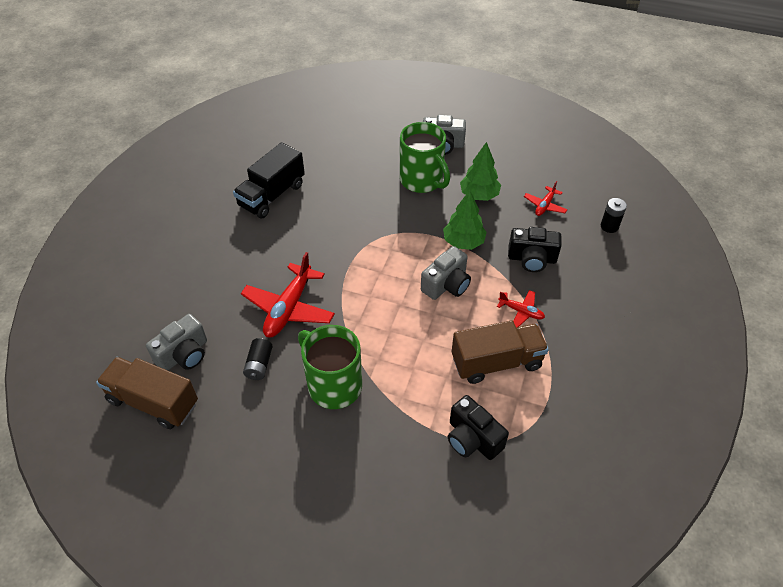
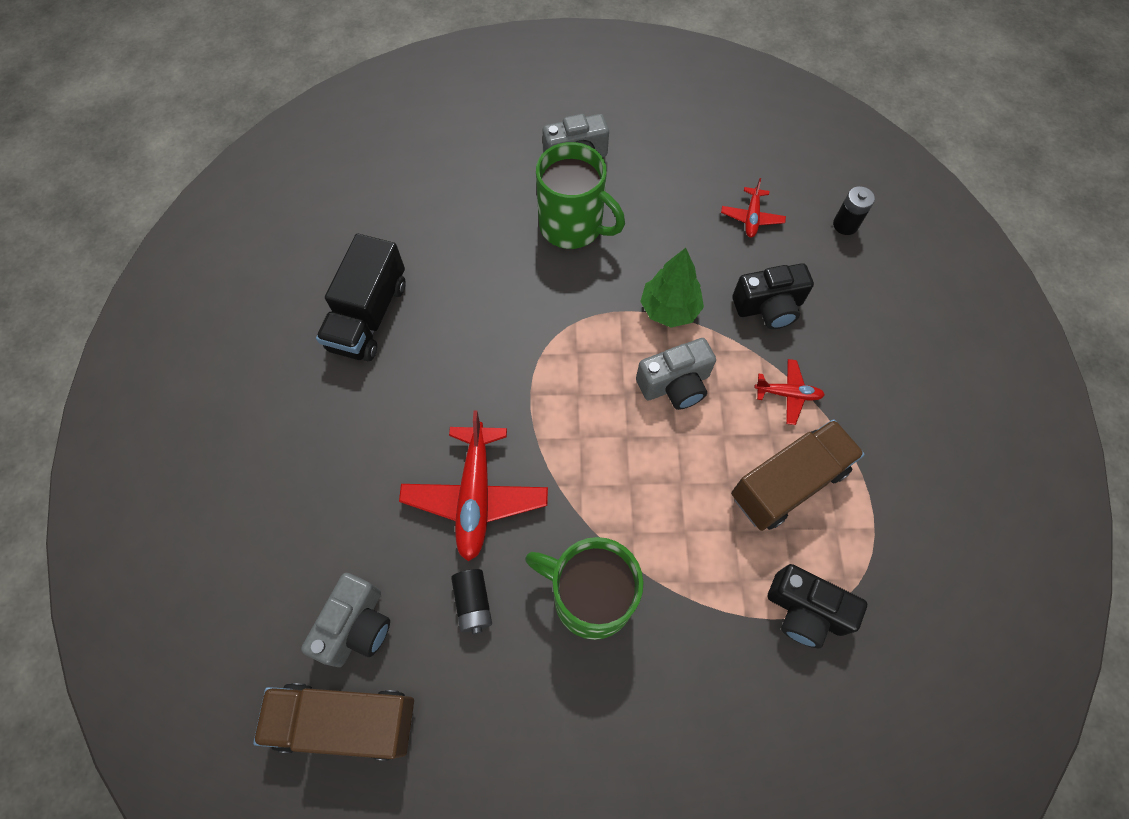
camera: 20 degrees left, 15 degrees up
(446, 285) = (675, 384): grey camera -> grey camera turned 45 degrees clockwise
(479, 195) = (659, 227): green tree -> none

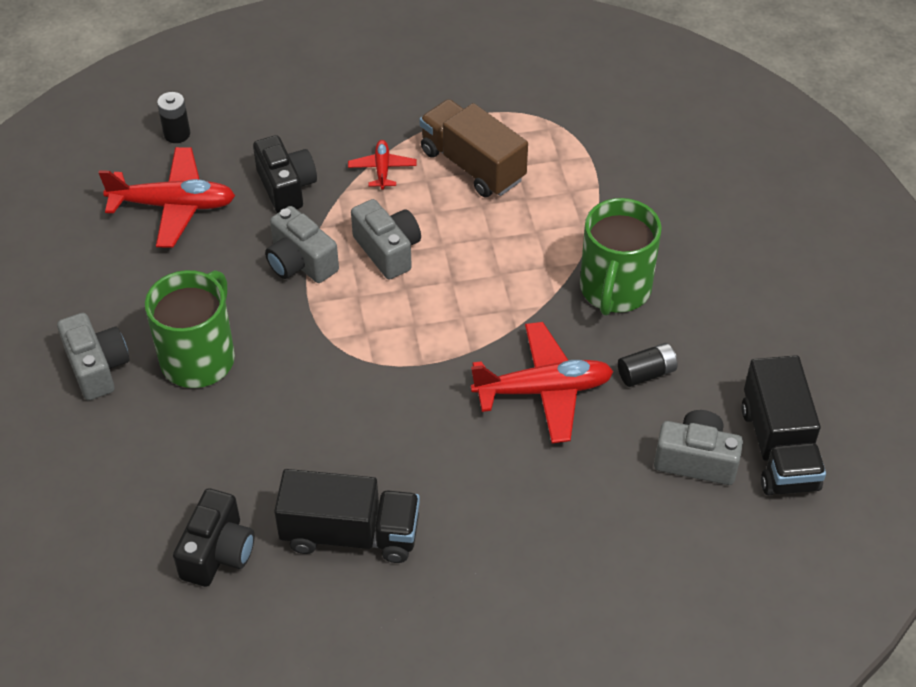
camera: 100 degrees left, 15 degrees down
(346, 721) = (778, 447): brown truck -> black truck
(669, 309) = (300, 262): green tree -> grey camera
(751, 217) = (173, 206): red plane -> red plane, size x1.93
(805, 611) = (583, 151): black camera -> black camera (218, 552)

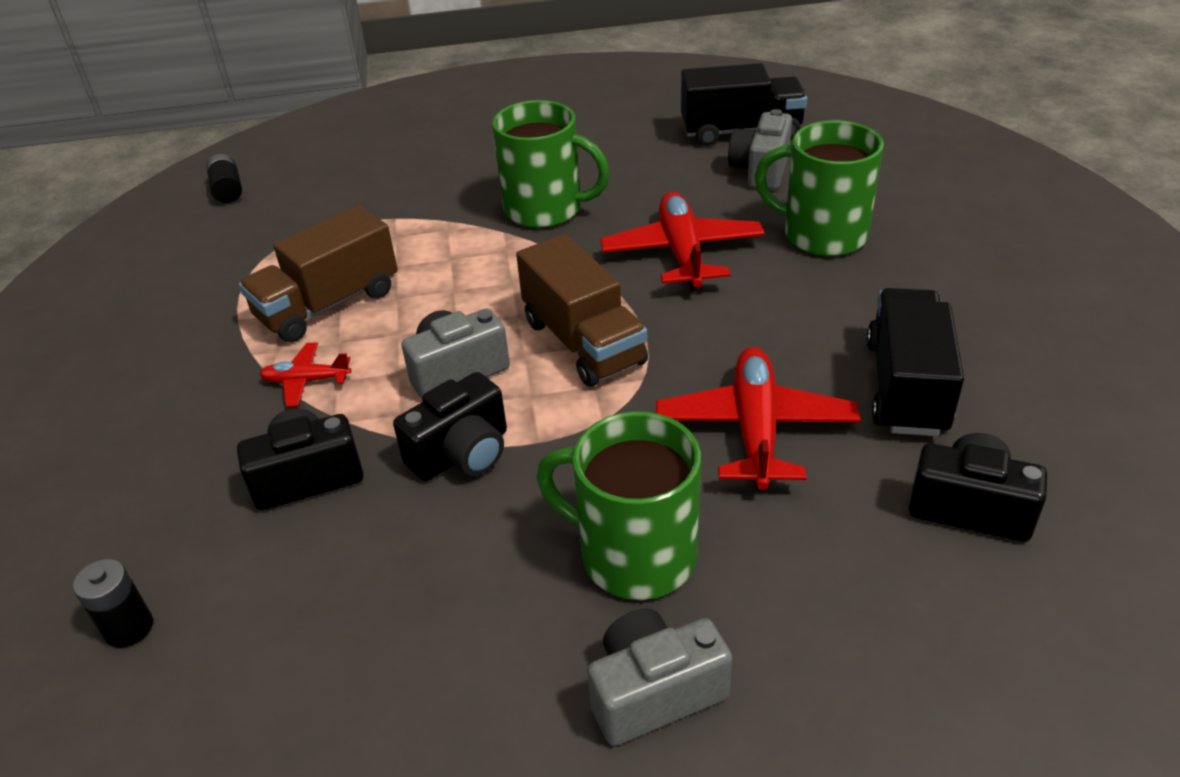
camera: 85 degrees left, 10 degrees down
(173, 206) = (303, 617): red plane -> red plane (755, 429)
(300, 262) = (462, 453): grey camera -> black camera
(418, 324) = (583, 342): none -> brown truck
(574, 500) = (821, 235): none -> green mug
(646, 373) = (657, 193): black battery -> black battery (228, 190)

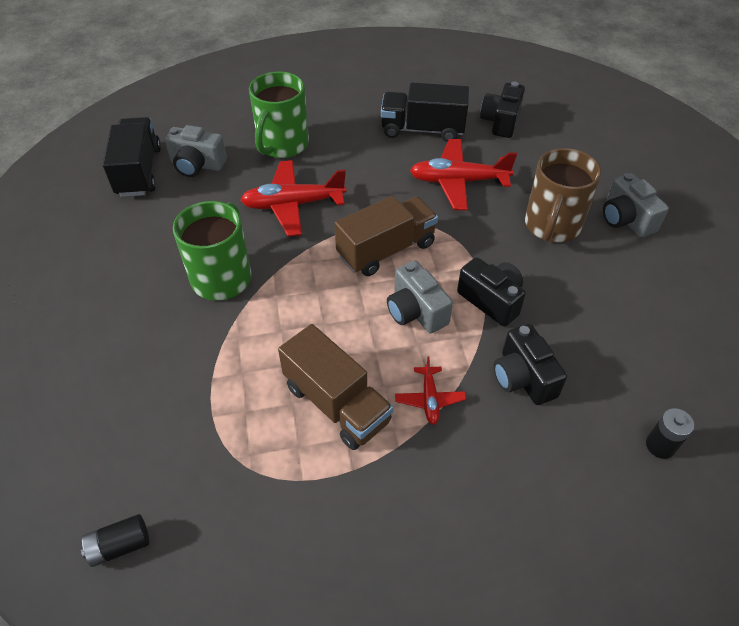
camera: 95 degrees left, 10 degrees up
(634, 555) = (552, 226): green mug -> brown mug

